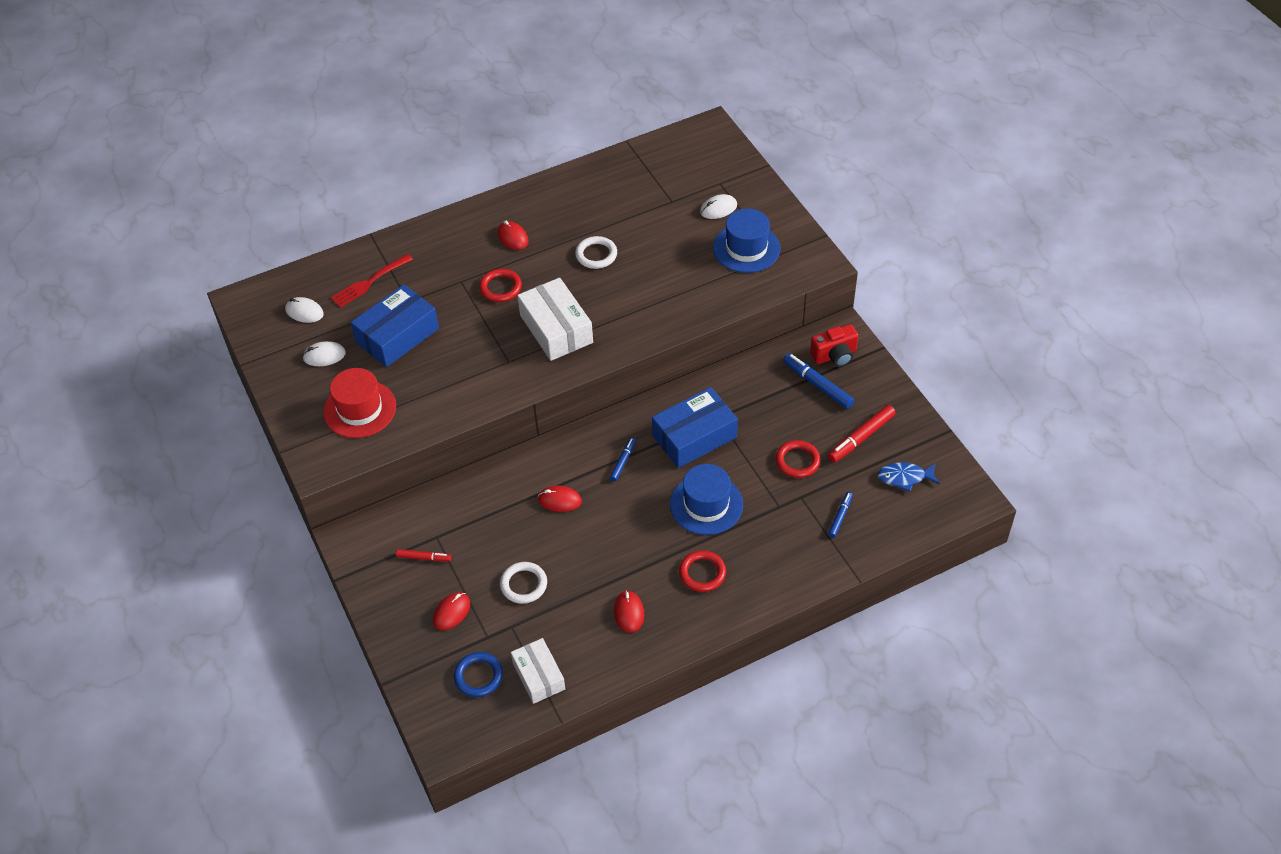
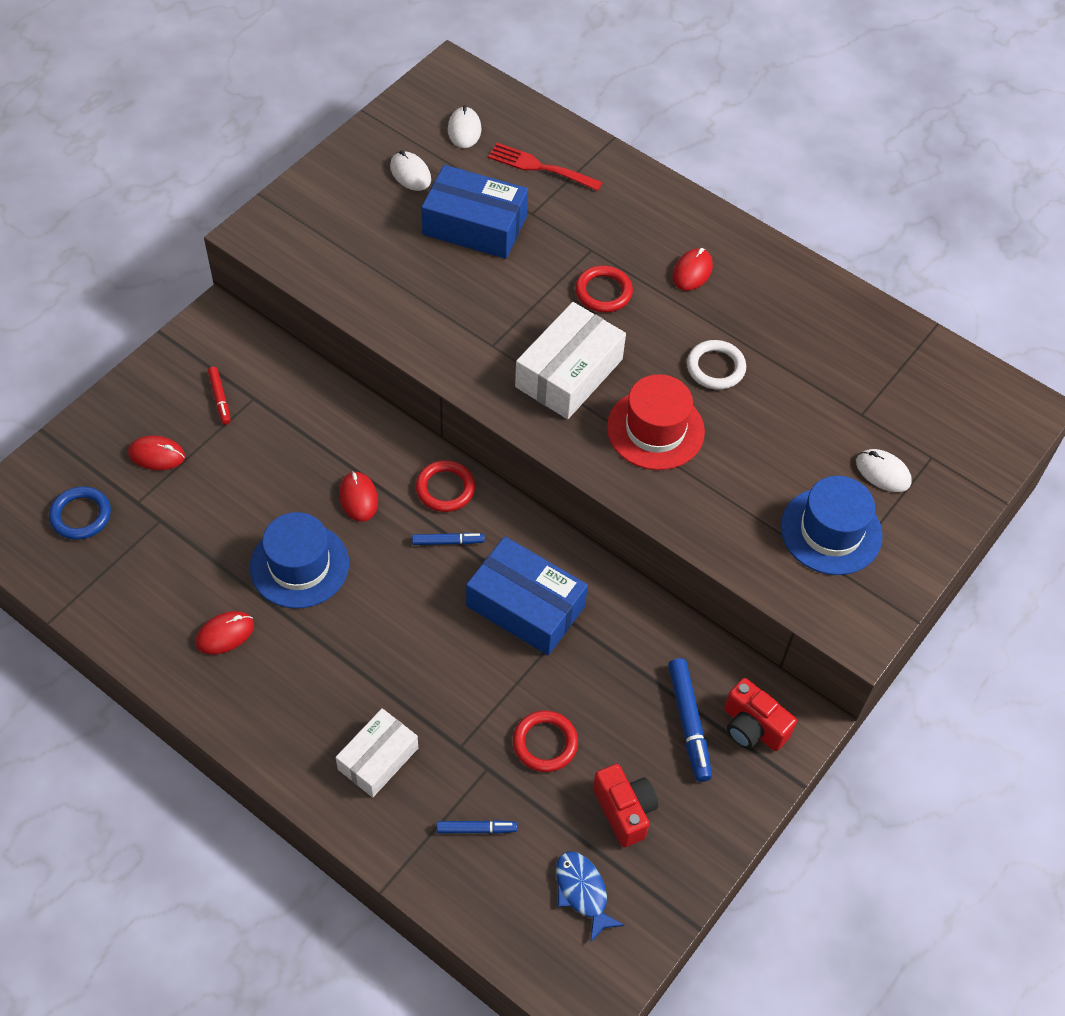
camera: 60 degrees right, 5 degrees up
(360, 409) = (350, 236): red hat -> red hat (655, 429)
(524, 584) = (222, 509): white ring -> none
(538, 676) = (102, 574): white box -> white box (378, 758)
(702, 573) = (316, 694): red ring -> red ring (445, 488)
(706, 504) = (424, 659): blue hat -> blue hat (299, 565)
(817, 385) = (688, 723): blue marker -> blue marker turned 150 degrees clockwise
(861, 438) = (624, 811): red marker -> red camera

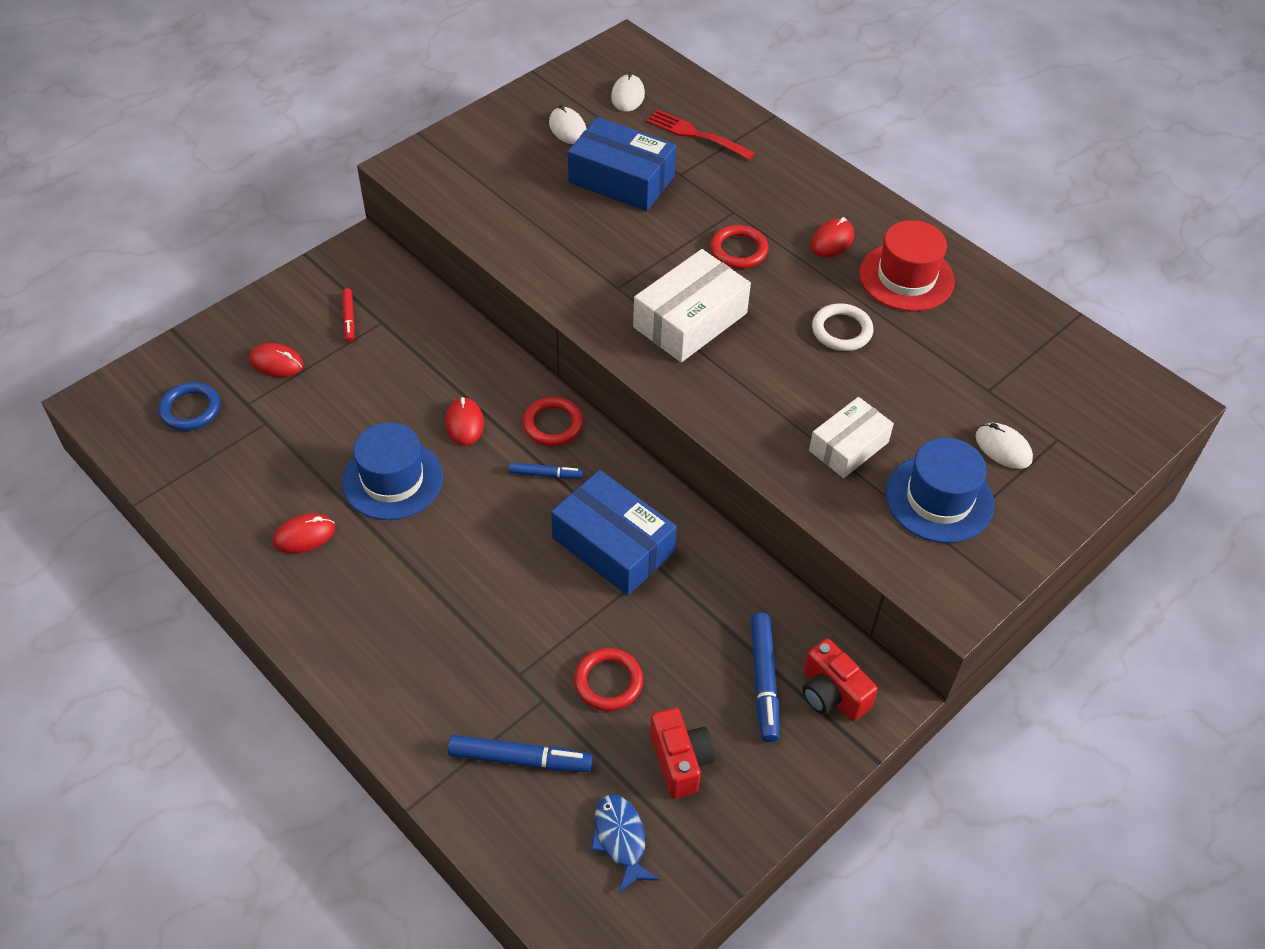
camera: 10 degrees right, 5 degrees down
(378, 758) = (432, 675): white box -> white box (848, 446)
(476, 829) = (520, 759): blue marker -> blue marker, size x1.68
(655, 429) = (769, 382): red hat -> red hat (906, 277)

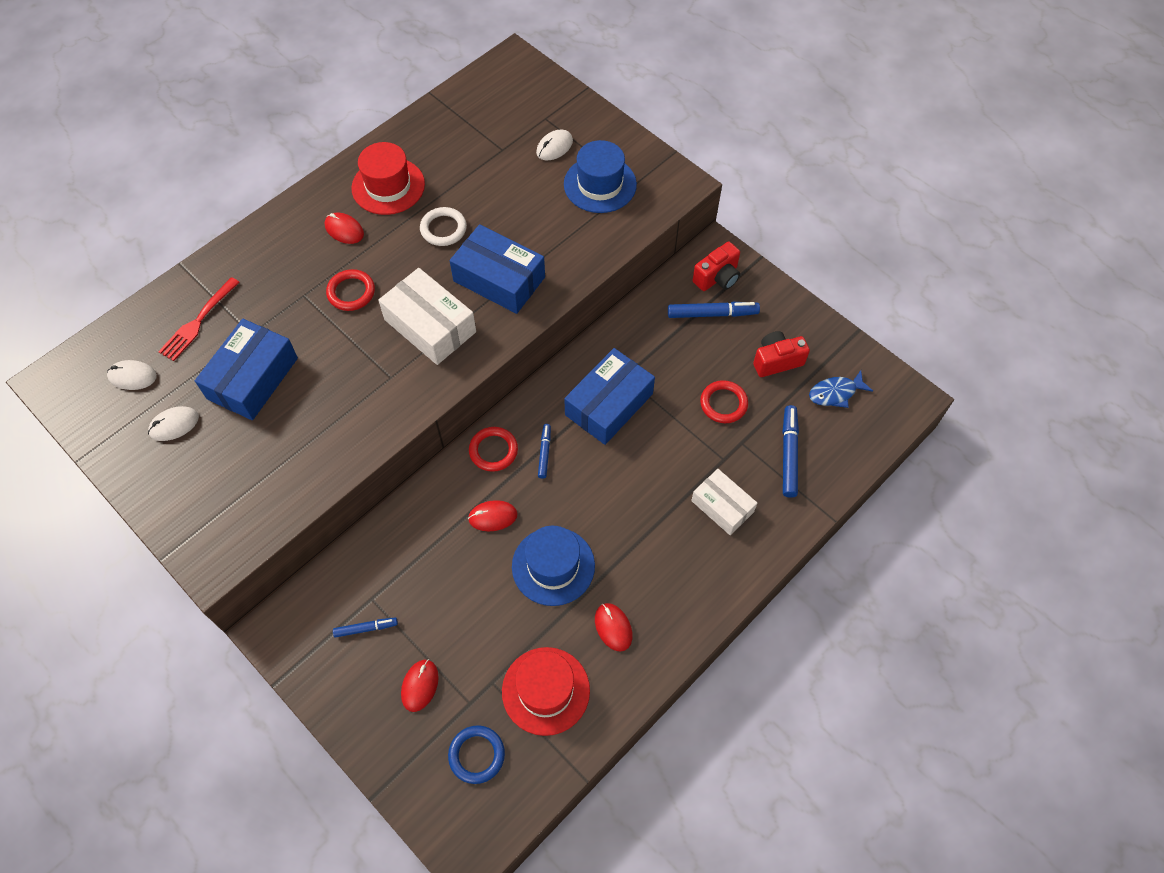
camera: 90 degrees left, 10 degrees up
(244, 469) = (545, 691): none -> red hat
(349, 319) = (366, 628): red marker -> blue marker
(763, 385) = (499, 279): none -> blue box
(848, 446) = (556, 231): white box -> white box (722, 506)

